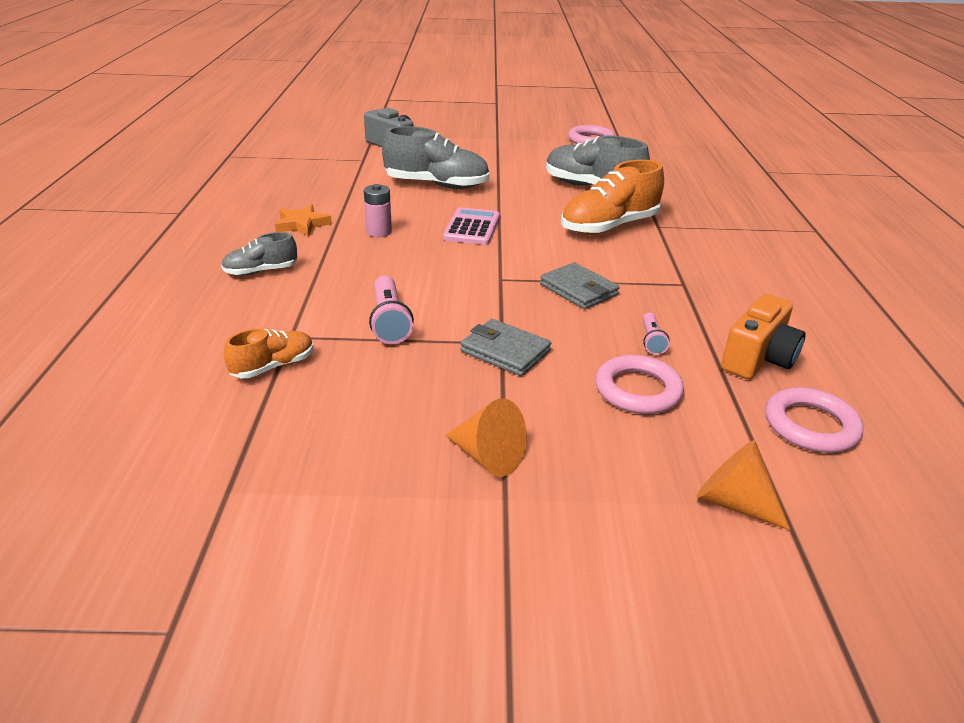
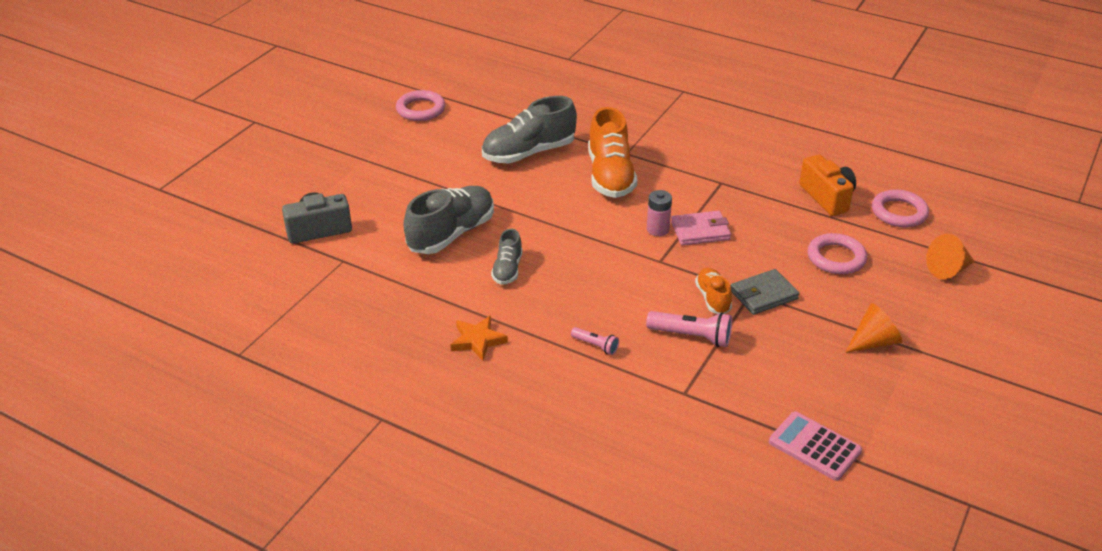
camera: 60 degrees left, 5 degrees up
(261, 271) = (560, 387): grey shoe -> grey shoe (507, 270)
(273, 366) = (723, 411): orange shoe -> orange shoe (712, 298)
(379, 232) = (529, 298): pink battery -> pink battery (657, 229)
(472, 227) = (559, 244): pink calculator -> pink calculator (814, 446)
(578, 290) = (700, 231): grey wallet -> pink wallet
(651, 341) = (785, 228): pink flashlight -> pink flashlight (595, 346)

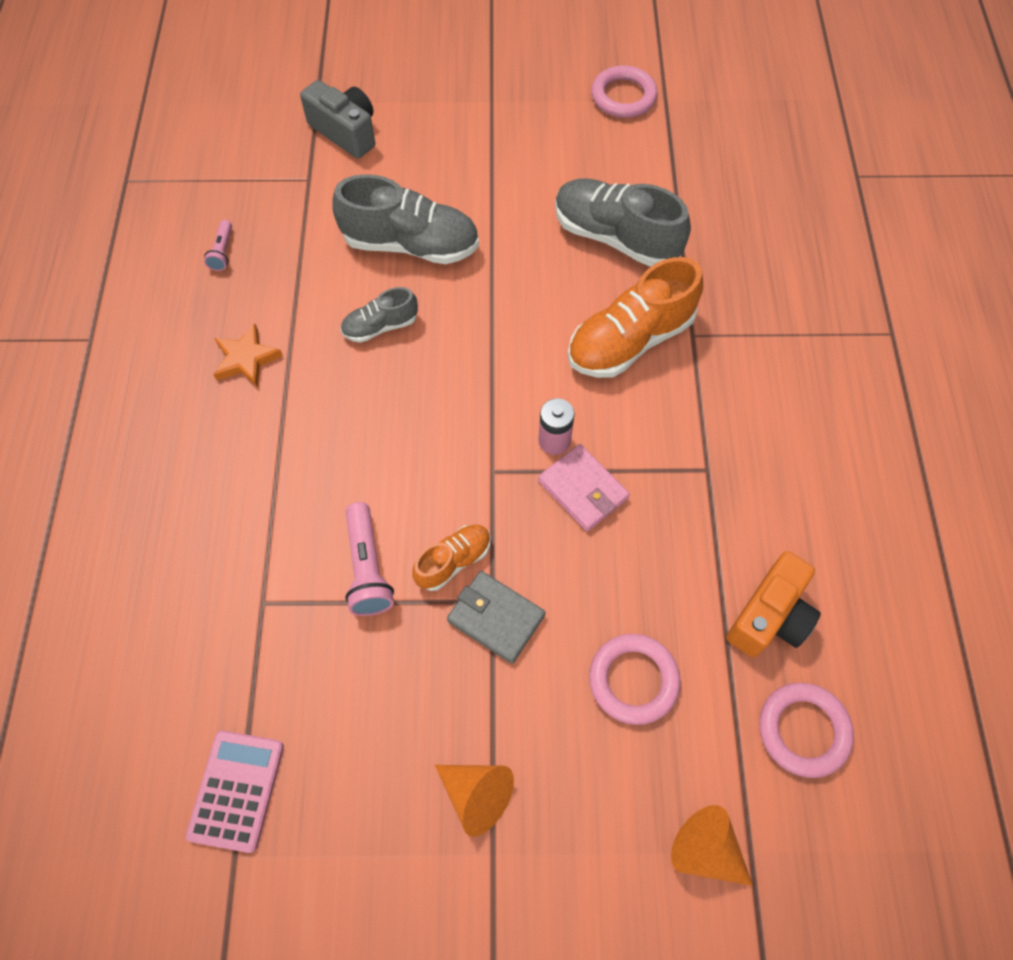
camera: 60 degrees right, 25 degrees up
(595, 346) = (297, 474): pink flashlight -> pink flashlight (222, 252)

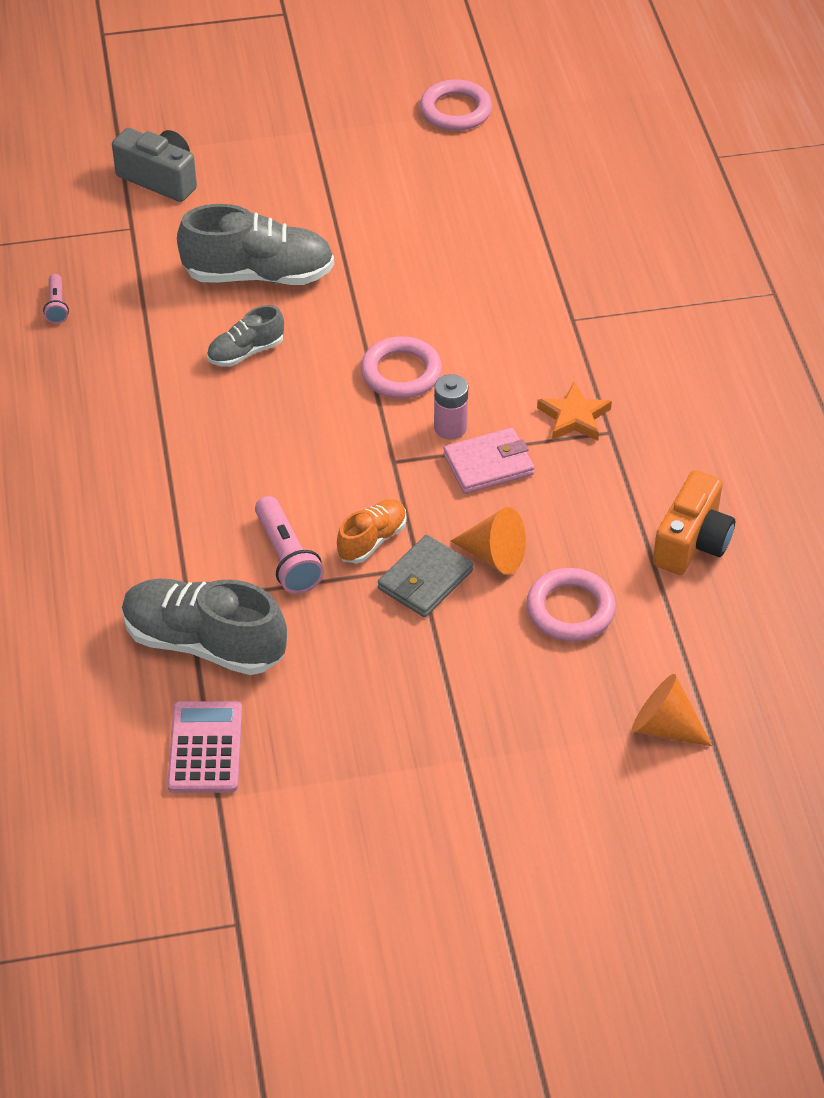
camera: 10 degrees left, 15 degrees down
(246, 359) = (111, 398): orange star -> orange star (574, 417)
(477, 795) = (439, 718): orange cone -> orange cone (494, 555)
(496, 618) = (425, 580): grey wallet -> grey wallet turned 75 degrees counterclockwise
(583, 489) = (488, 464): pink wallet -> pink wallet turned 60 degrees counterclockwise
(615, 237) = (475, 242): grey shoe -> grey shoe (204, 643)
(630, 340) = (509, 332): orange shoe -> none
(803, 730) = (739, 625): pink ring -> pink ring (401, 373)

